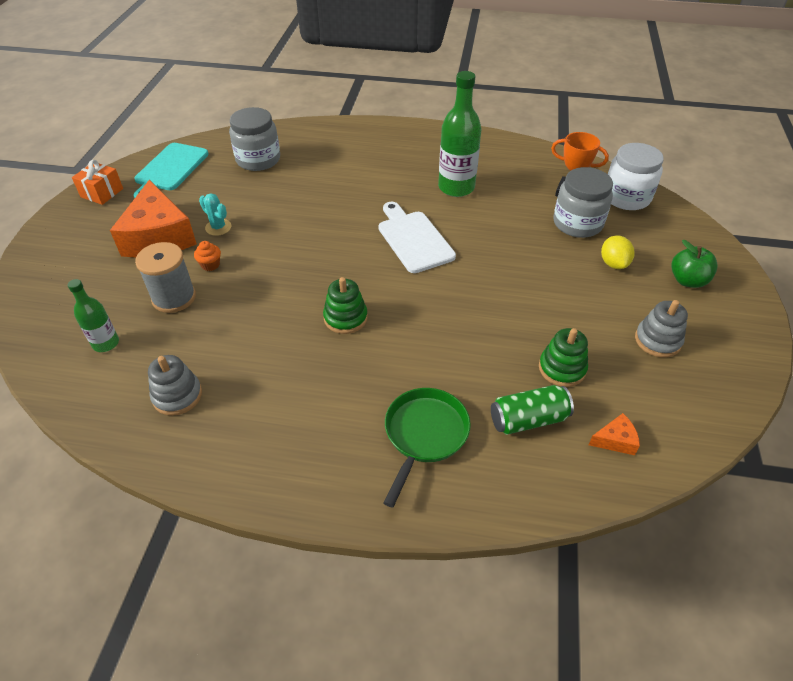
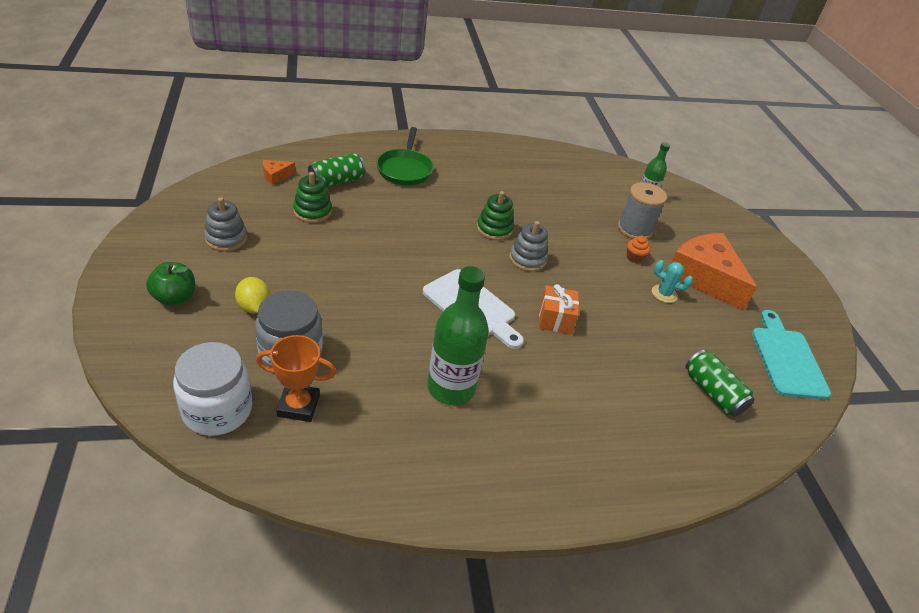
camera: 155 degrees right, 5 degrees down
(102, 193) = (809, 316): orange gift -> orange gift (555, 319)
(177, 396) = (570, 175): grey stacking toy -> grey stacking toy (527, 259)
(258, 159) = (712, 392): grey jar -> green can

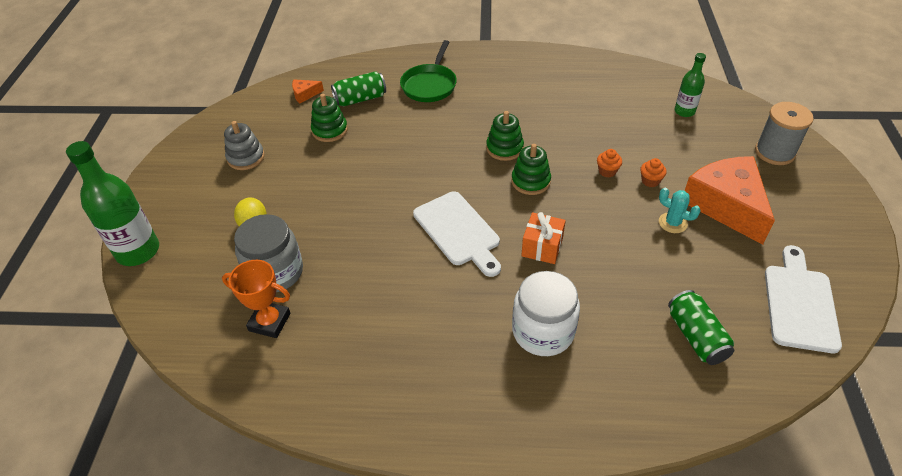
camera: 20 degrees right, 5 degrees up
(175, 298) = (189, 214): green apple -> none
(217, 410) = (200, 321): white jar -> white jar (543, 331)
(451, 388) = (415, 314): green bottle -> green bottle (138, 251)
(527, 259) = (530, 181): grey stacking toy -> green stacking toy
(594, 249) = (607, 171): none -> orange cupcake
(634, 229) = (660, 149): grey spool -> grey spool (774, 152)
(787, 359) = (800, 303): turquoise cutting board -> white cutting board

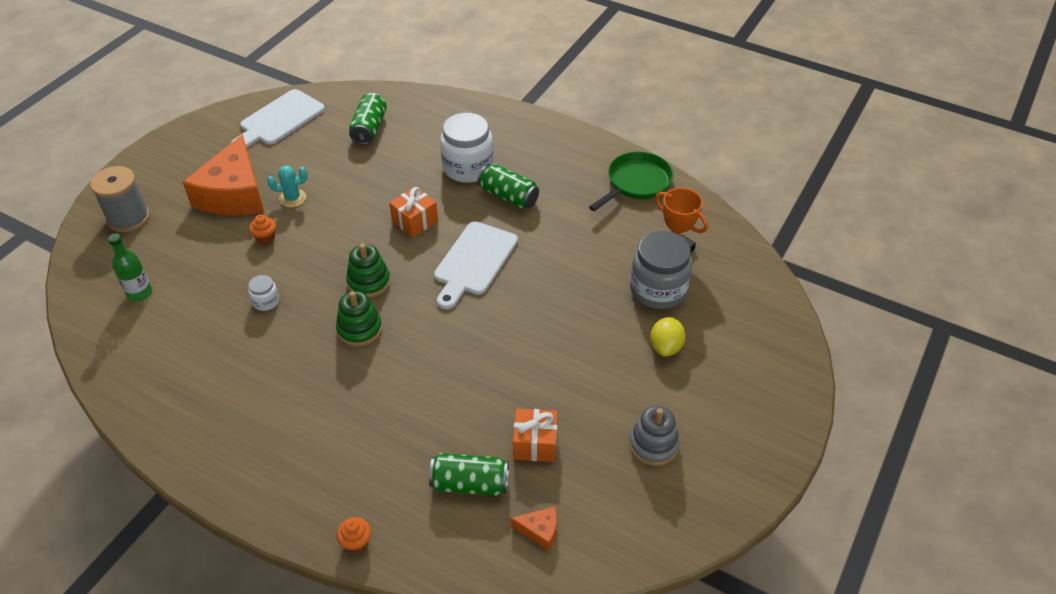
camera: 155 degrees left, 0 degrees up
(138, 251) = (793, 365): green bottle -> none
(330, 130) = (535, 444): green stacking toy -> orange gift
(430, 85) = (365, 467): green pan -> green pan (636, 183)
(458, 231) = (473, 262): white cutting board -> white cutting board turned 150 degrees counterclockwise
(473, 313) = (508, 196): none -> green can
(591, 139) = (266, 301): none -> white jar
(607, 171) = (291, 262): orange cupcake -> orange cupcake (356, 542)
(672, 223) = (292, 198): turquoise cactus -> turquoise cactus turned 75 degrees counterclockwise

